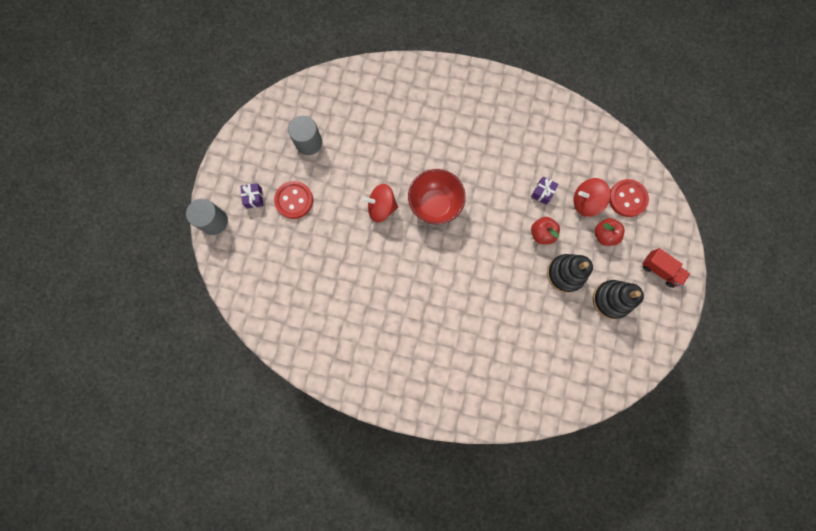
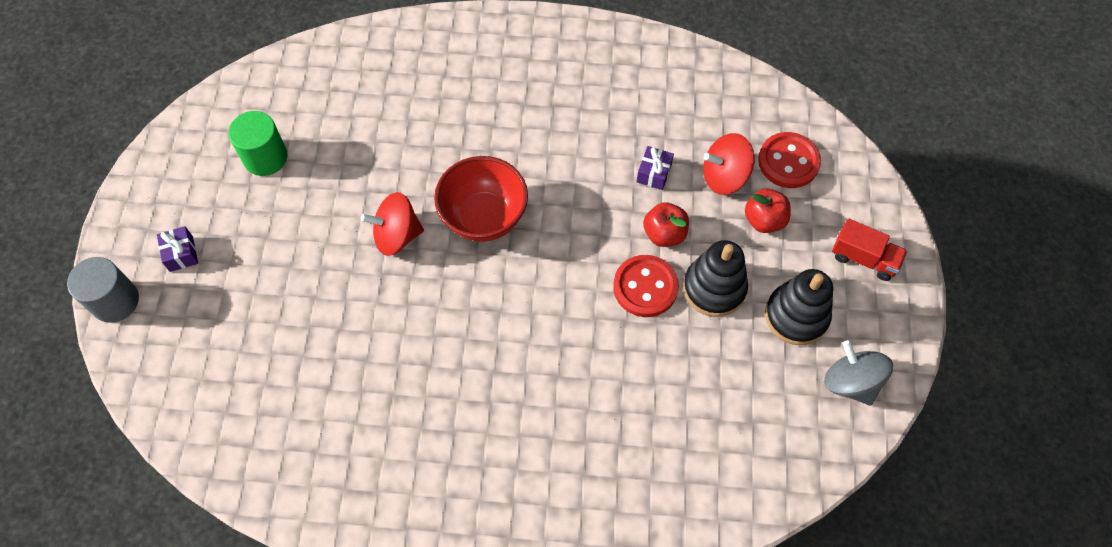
camera: 10 degrees left, 15 degrees down
(294, 200) = (249, 247): red button -> red button (645, 287)
(309, 142) = (265, 157): grey cylinder -> green cylinder
(634, 346) = (850, 382): none -> grey spinning top

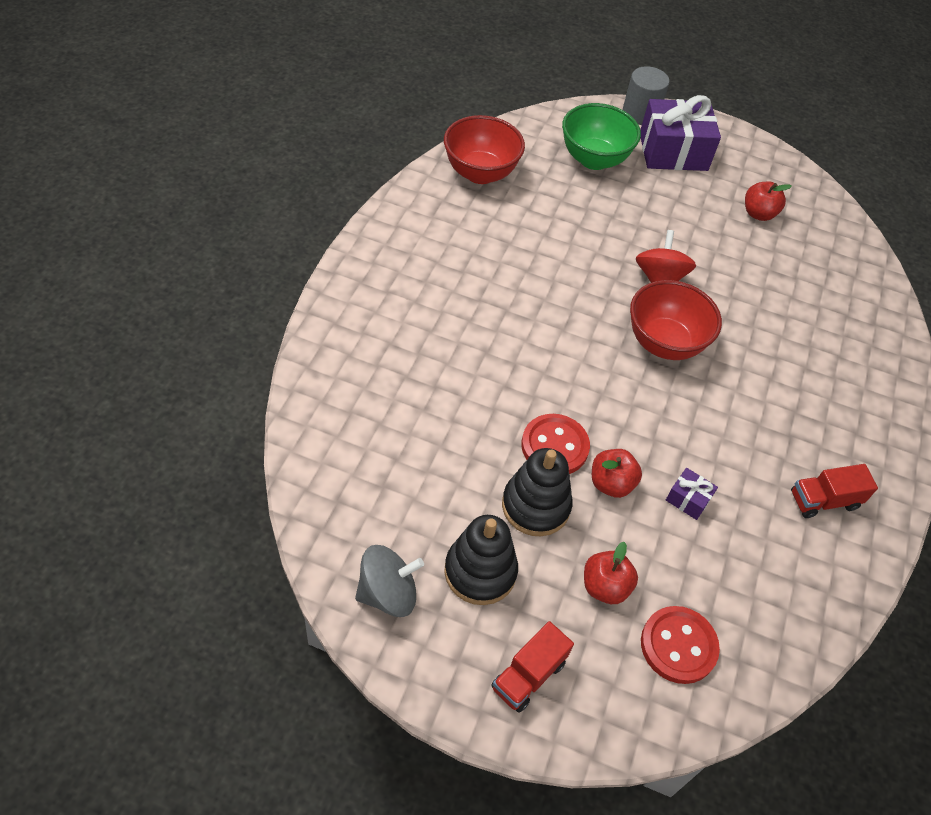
camera: 100 degrees right, 10 degrees down
(181, 254) = (673, 151): purple gift -> purple gift, size x2.29
(220, 336) = (594, 159): none -> green bowl
(265, 157) = (758, 214): green cylinder -> red apple
(282, 459) = (480, 173): none -> red bowl
(611, 77) = (823, 500): none -> red truck
(724, 176) = (670, 567): red spinning top -> none

